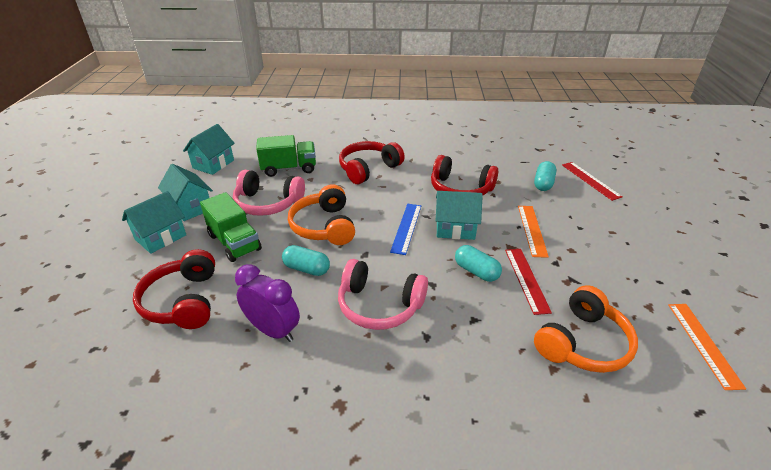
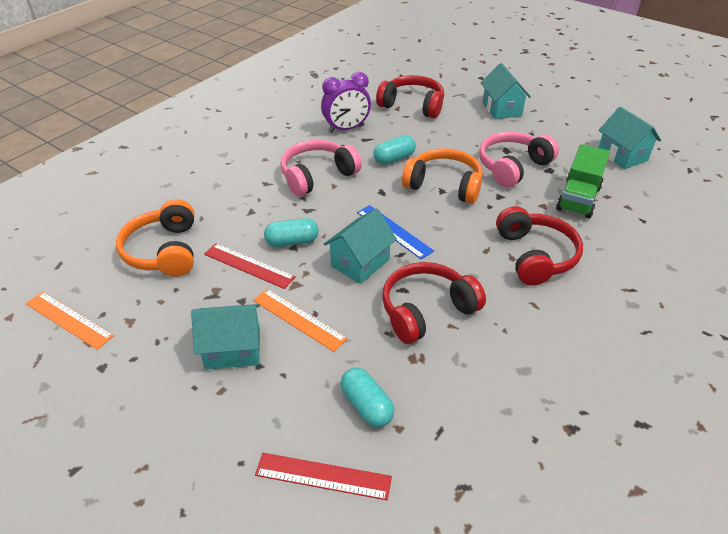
camera: 125 degrees right, 5 degrees up
(191, 207) = (539, 128): turquoise house -> turquoise house (233, 349)
(235, 242) = (463, 137): green truck -> none

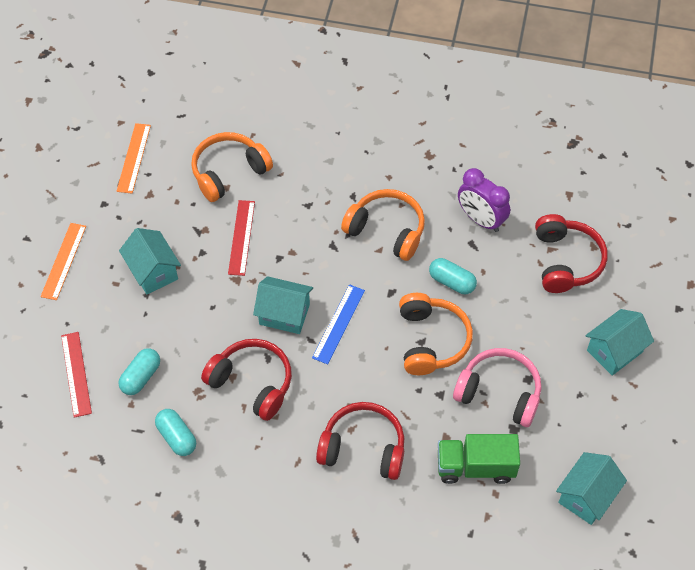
camera: 65 degrees right, 15 degrees up
(292, 242) = (285, 253): turquoise capsule -> turquoise capsule (176, 437)
(299, 319) = (201, 299): orange ruler -> orange ruler (63, 261)
(317, 176) = (386, 230): pink headphones -> orange headphones
(535, 256) = (363, 448): red headphones -> red headphones turned 135 degrees counterclockwise

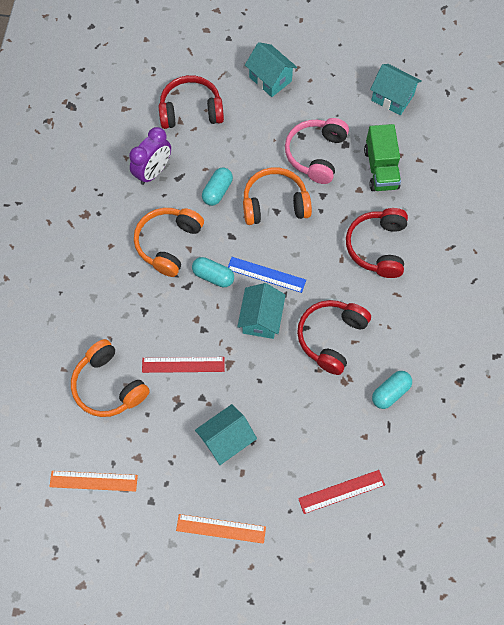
camera: 95 degrees left, 10 degrees up
(141, 377) = (337, 432): turquoise capsule -> turquoise capsule (213, 276)

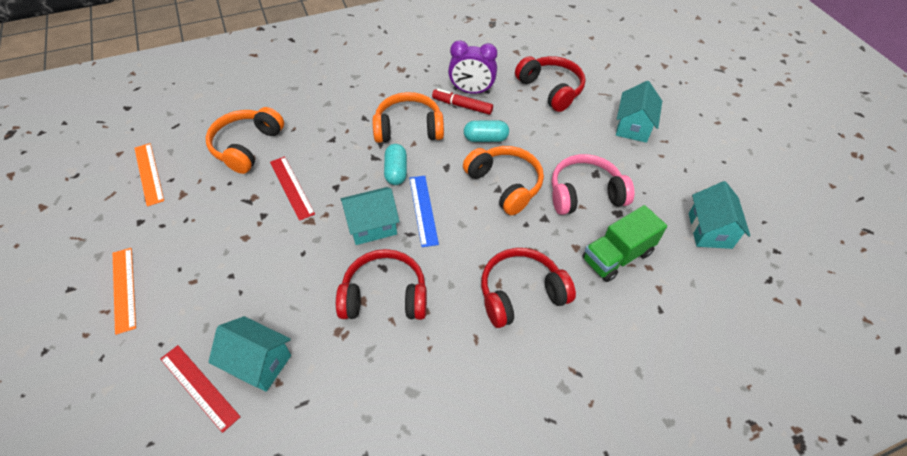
camera: 60 degrees right, 15 degrees down
(167, 188) = (462, 106): none -> red marker
(226, 439) = (225, 253): turquoise house -> turquoise house (259, 363)
(390, 392) = (346, 386): turquoise capsule -> none

